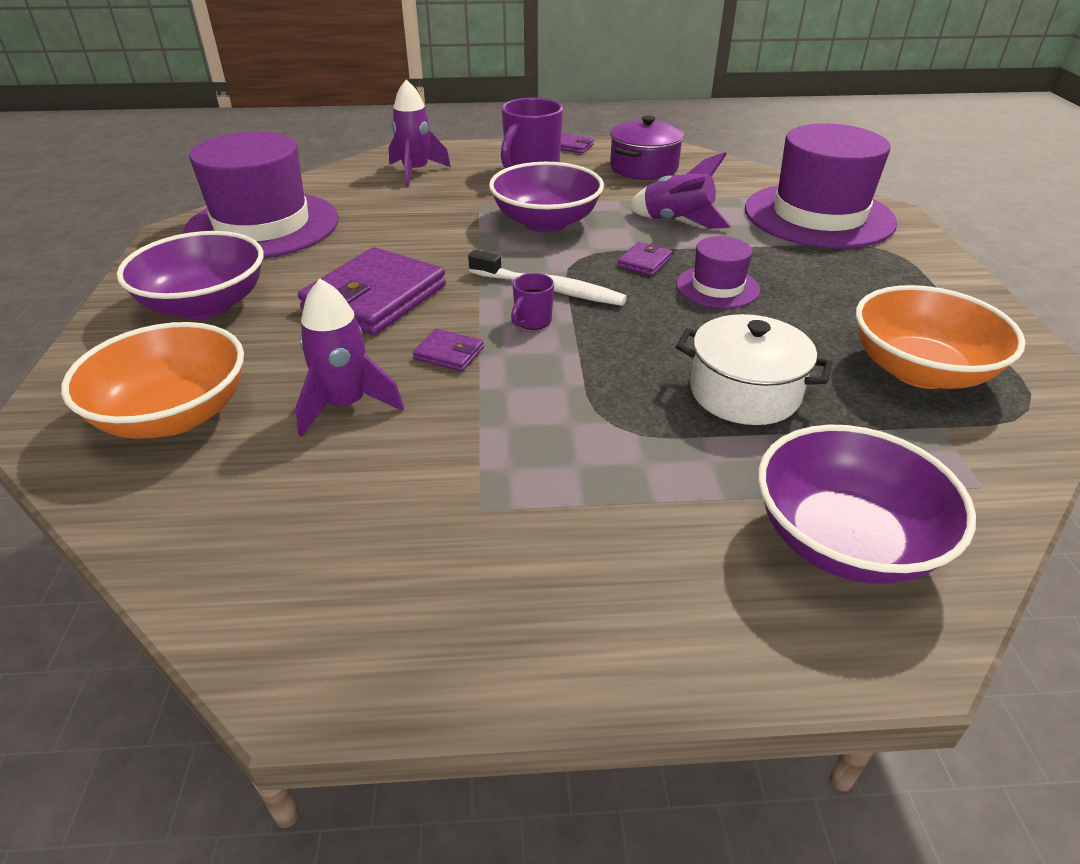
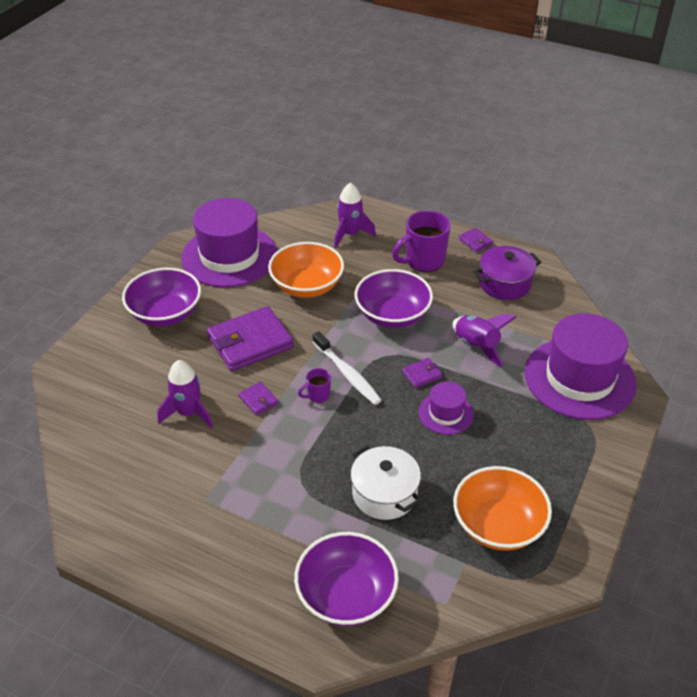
camera: 30 degrees right, 5 degrees up
(174, 415) = (113, 385): orange bowl -> orange bowl (307, 286)

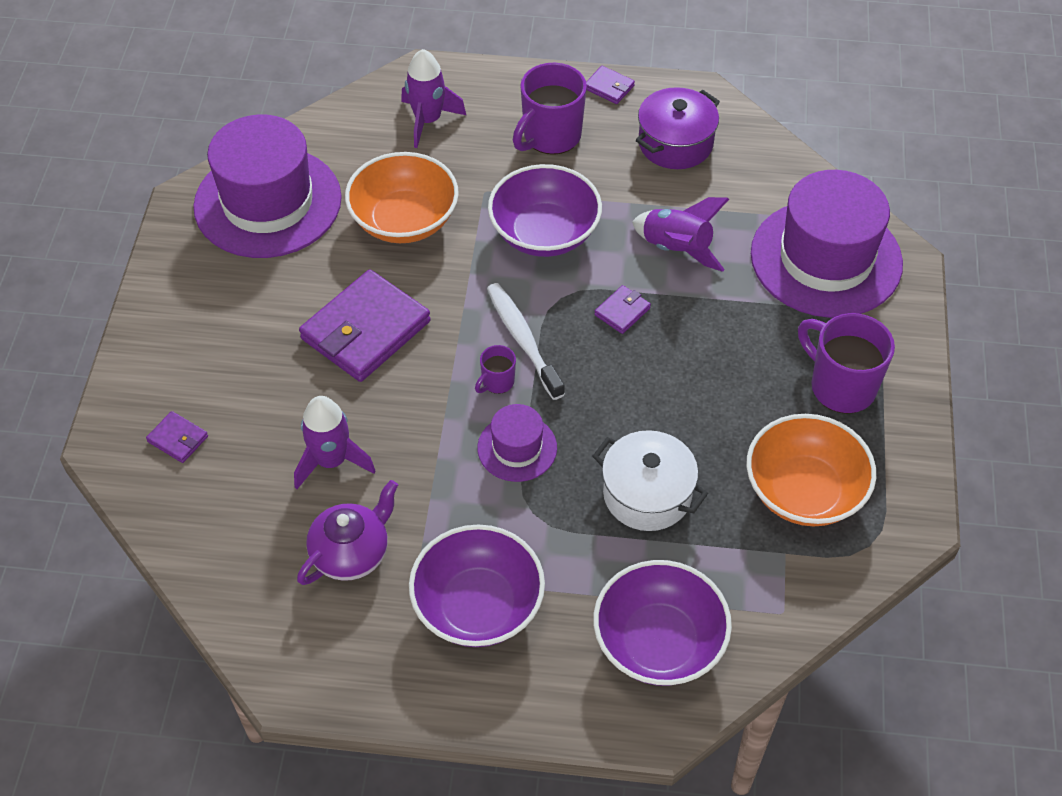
camera: 20 degrees left, 10 degrees up
(165, 313) = (219, 320): purple bowl -> purple bowl (478, 606)
(171, 472) = (351, 553): none -> purple teapot
(258, 400) = (419, 413): purple wallet -> purple wallet (178, 439)
(347, 374) = (523, 339): white toothbrush -> white toothbrush turned 150 degrees counterclockwise
(446, 413) = (677, 358): purple hat -> purple hat (517, 448)
(555, 463) = (840, 386): none -> purple mug

